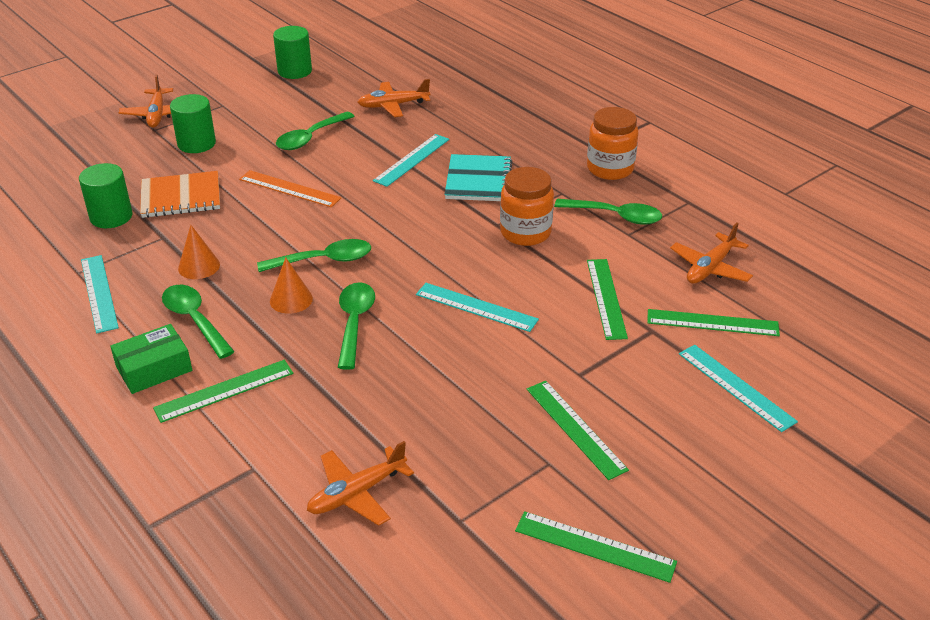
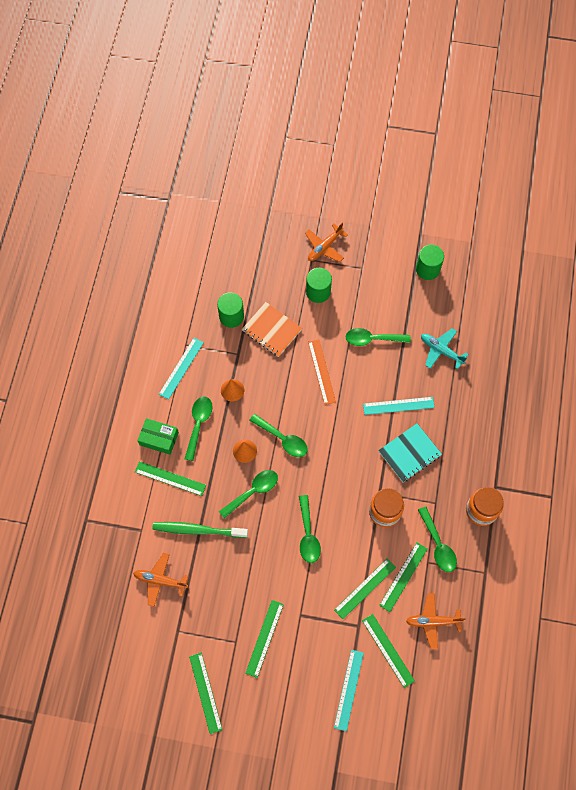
camera: 50 degrees right, 30 degrees up
(336, 405) = (198, 530): none -> green toothbrush
(393, 105) = (441, 350): orange plane -> turquoise plane
(476, 307) = (308, 535): turquoise ruler -> green spoon
(626, 260) = (403, 576): none -> green ruler

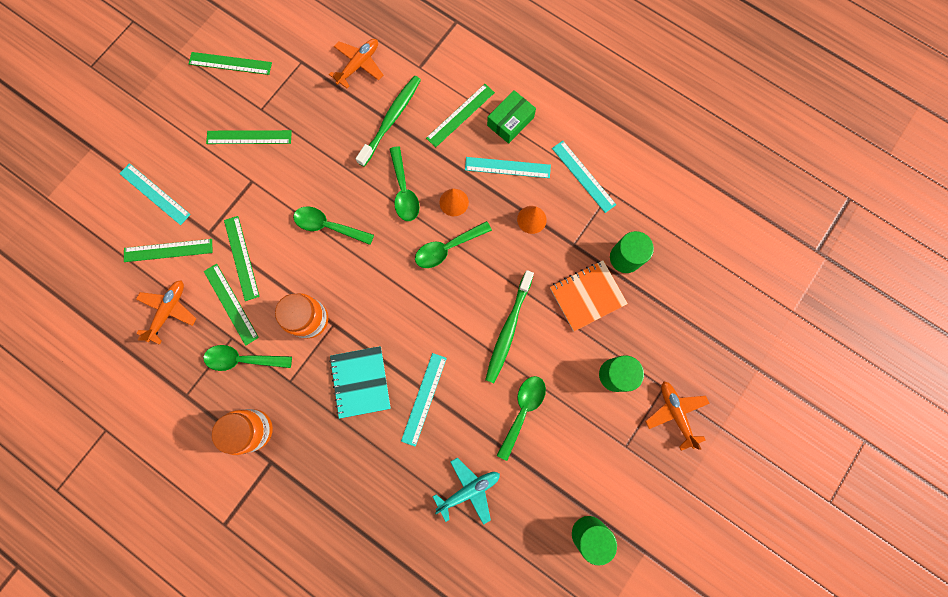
camera: 115 degrees right, 10 degrees up
(198, 424) = (507, 167): green spoon -> turquoise ruler
(264, 638) = (249, 137): green ruler -> green ruler turned 45 degrees counterclockwise
(321, 371) = (508, 329): orange ruler -> green toothbrush

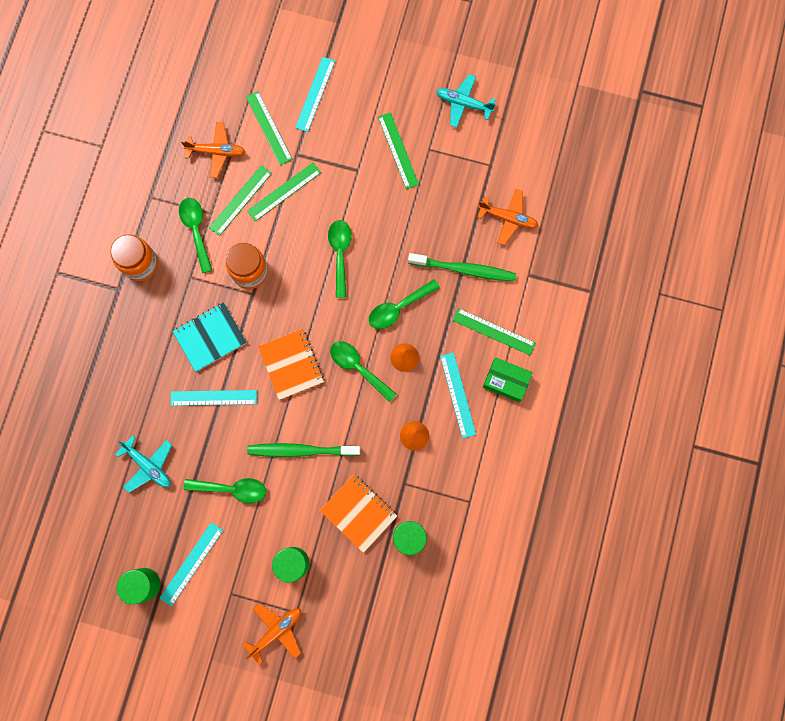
camera: 70 degrees right, 0 degrees up
(230, 63) = (463, 103): green ruler -> turquoise plane
(420, 310) = (291, 364): none -> orange notebook
(583, 176) = (476, 470): turquoise ruler -> turquoise ruler (191, 564)

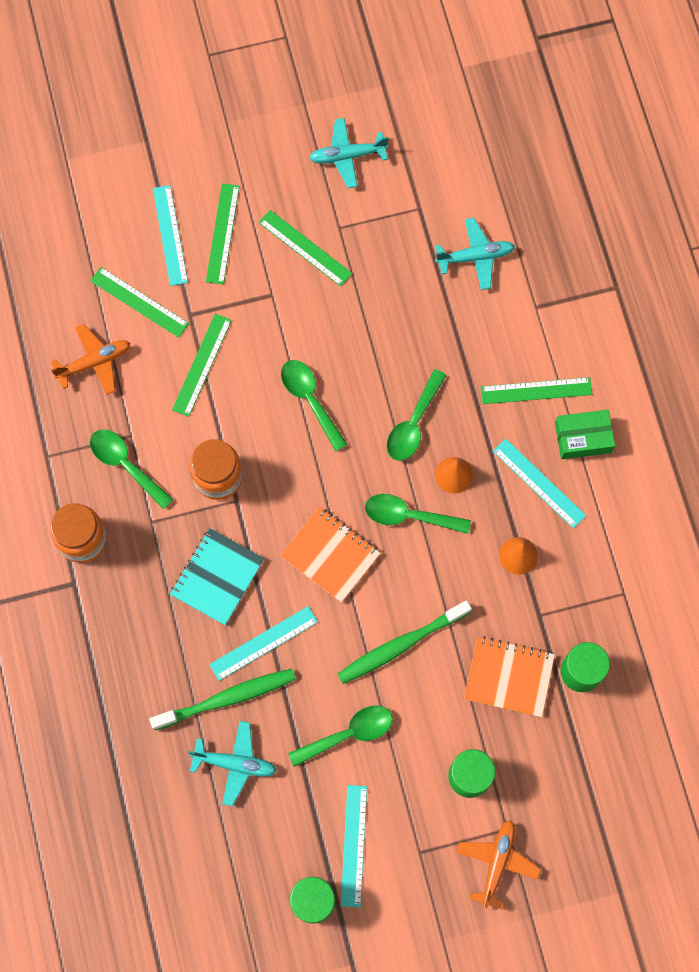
camera: 30 degrees left, 5 degrees down
(240, 200) = (156, 402): green ruler -> green ruler (222, 233)
(463, 269) = (460, 340): green toothbrush -> green toothbrush (226, 699)
(508, 218) = (475, 257): orange plane -> turquoise plane

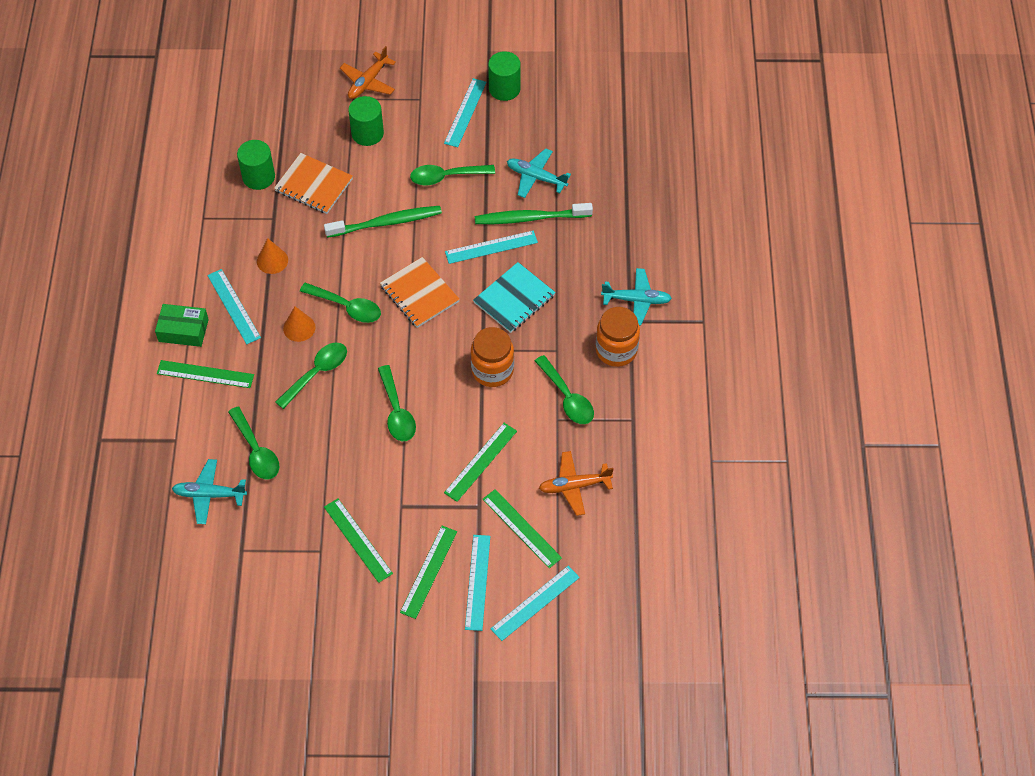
camera: 165 degrees left, 15 degrees down
(106, 228) = (535, 603): none -> turquoise ruler
(347, 156) = (289, 616): turquoise plane -> turquoise plane (637, 300)
(445, 316) = (256, 451): none -> green spoon

